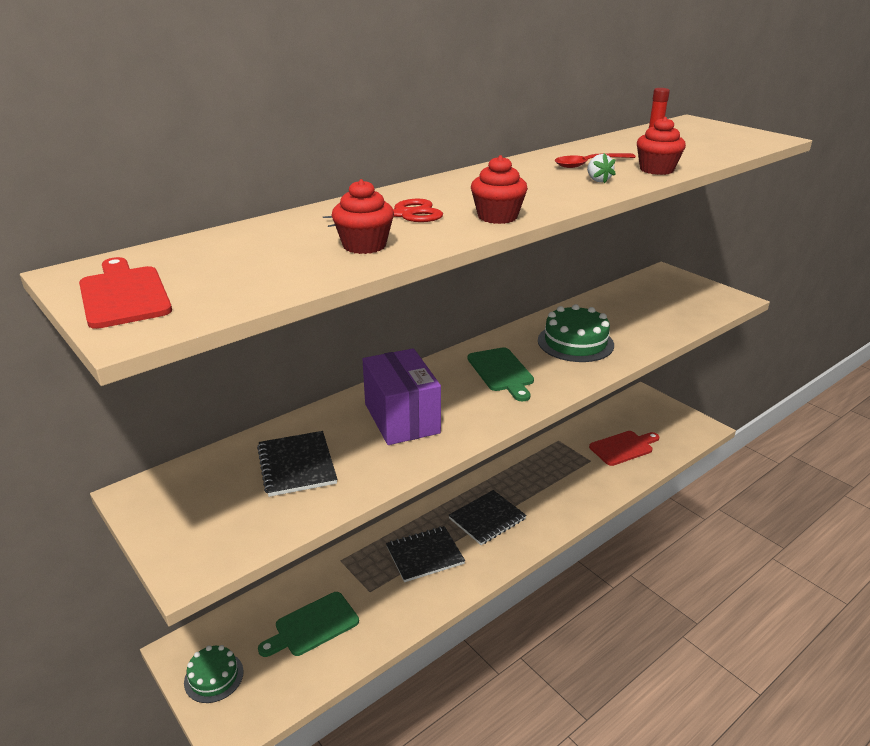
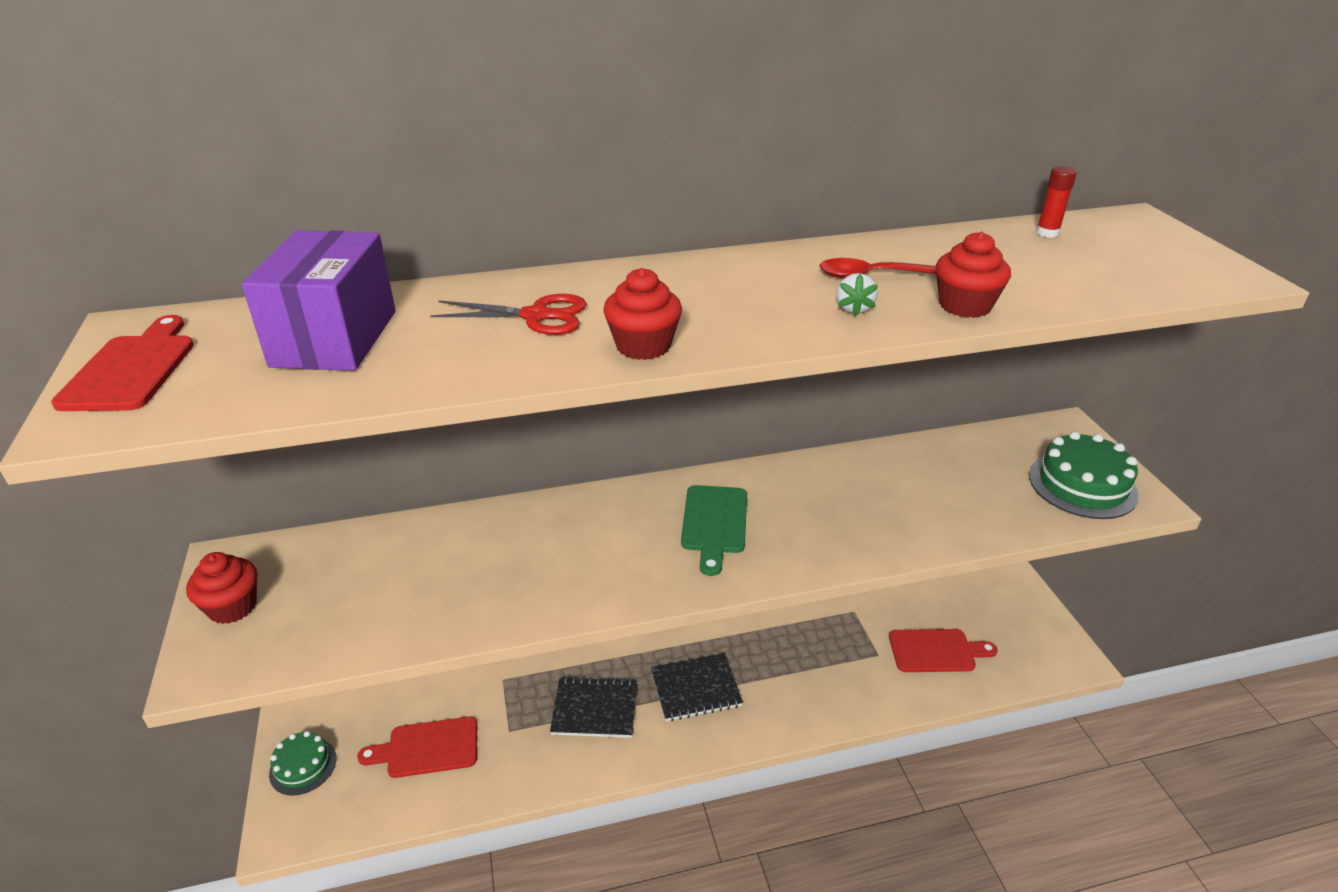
camera: 25 degrees right, 5 degrees up
(297, 465) = (392, 578): black notebook -> none
(313, 626) = (427, 748): green cutting board -> red cutting board
(364, 245) = (436, 357): red cupcake -> red cupcake (232, 607)
(401, 418) = (547, 553): purple box -> purple box (335, 338)
(575, 342) = (845, 507): green cake -> green cake (1082, 485)

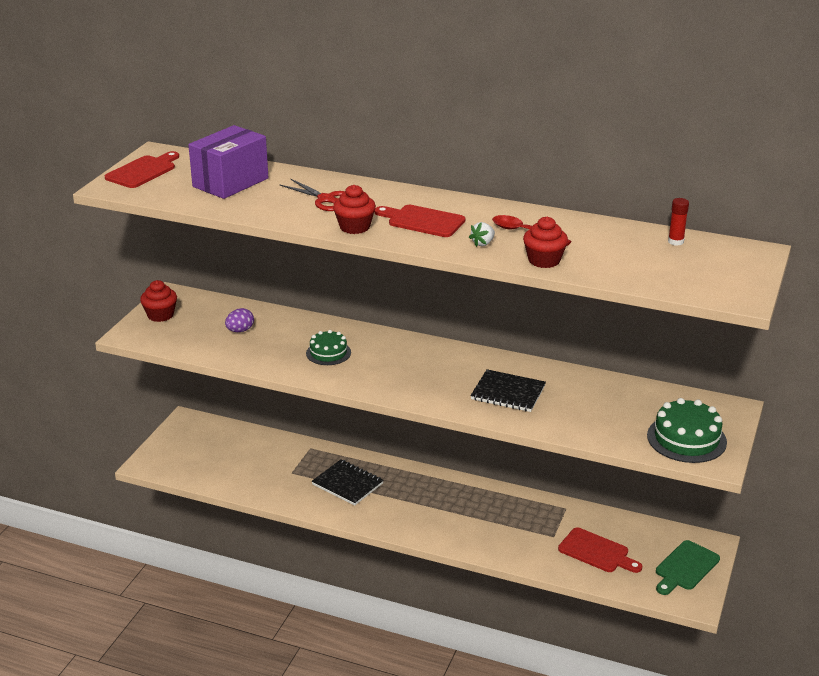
camera: 35 degrees right, 5 degrees down
(303, 766) = (177, 441): green cake -> green cake (328, 353)
(394, 577) = (240, 330): none -> purple egg
(427, 748) = (243, 461): red cutting board -> red cutting board (422, 221)
(695, 688) = (416, 501): black notebook -> black notebook (508, 393)
(714, 523) = (426, 369): green cutting board -> green cutting board (685, 567)

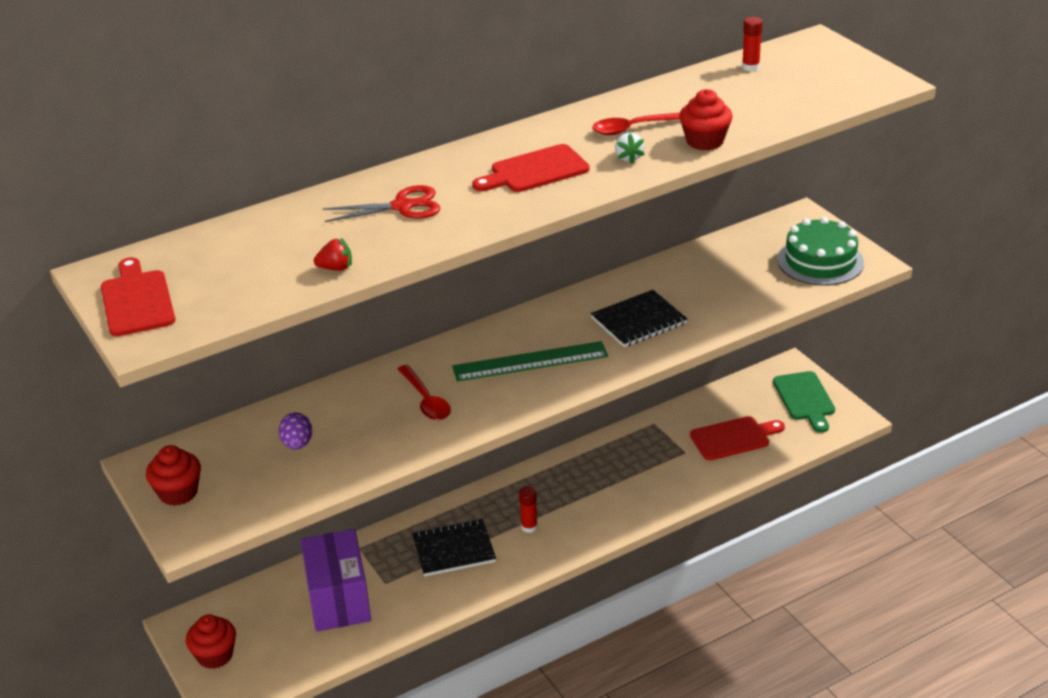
camera: 50 degrees left, 5 degrees up
(230, 182) = (266, 251): purple box -> purple box (338, 599)
(236, 206) = (336, 268): none -> red strawberry
(328, 353) = (426, 400): green cake -> red spoon
(354, 227) = (494, 213): red cupcake -> red cupcake (215, 655)
(401, 504) = (529, 527): none -> red glue stick
(411, 371) = (530, 362): none -> green ruler

